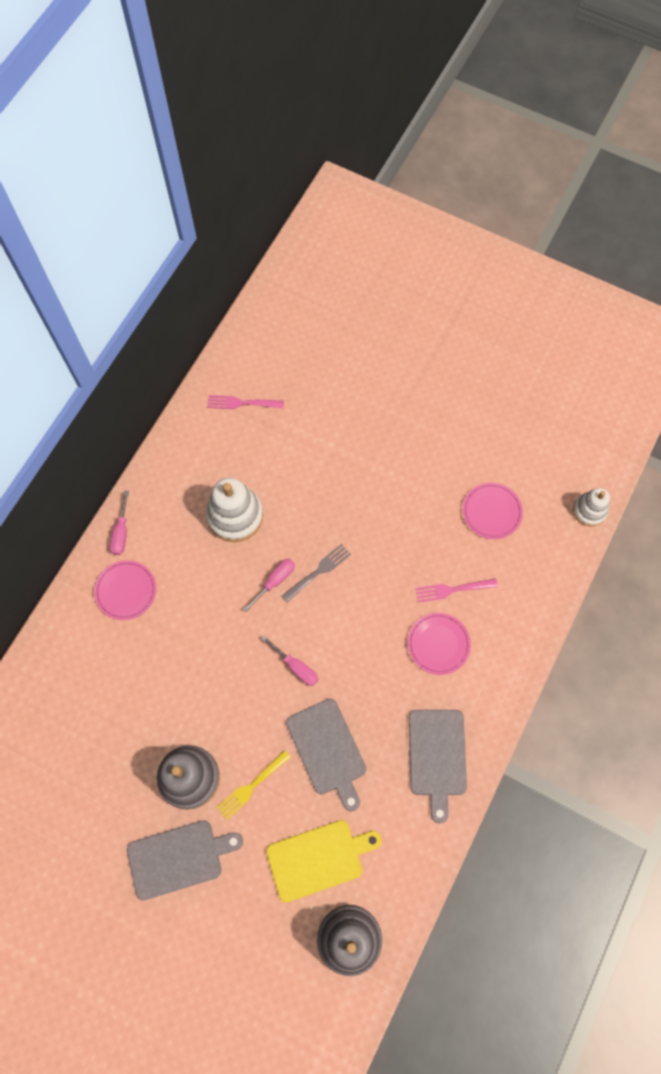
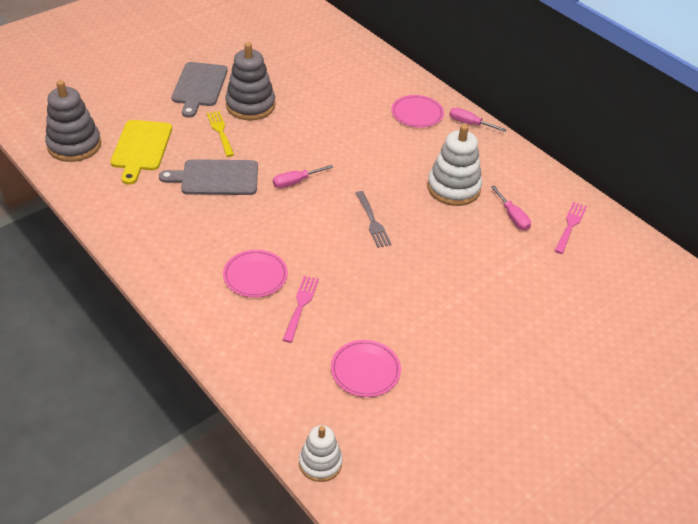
camera: 110 degrees right, 25 degrees down
(275, 581) = (379, 193): pink screwdriver -> pink screwdriver (512, 217)
(437, 756) = (160, 238): grey cutting board -> none

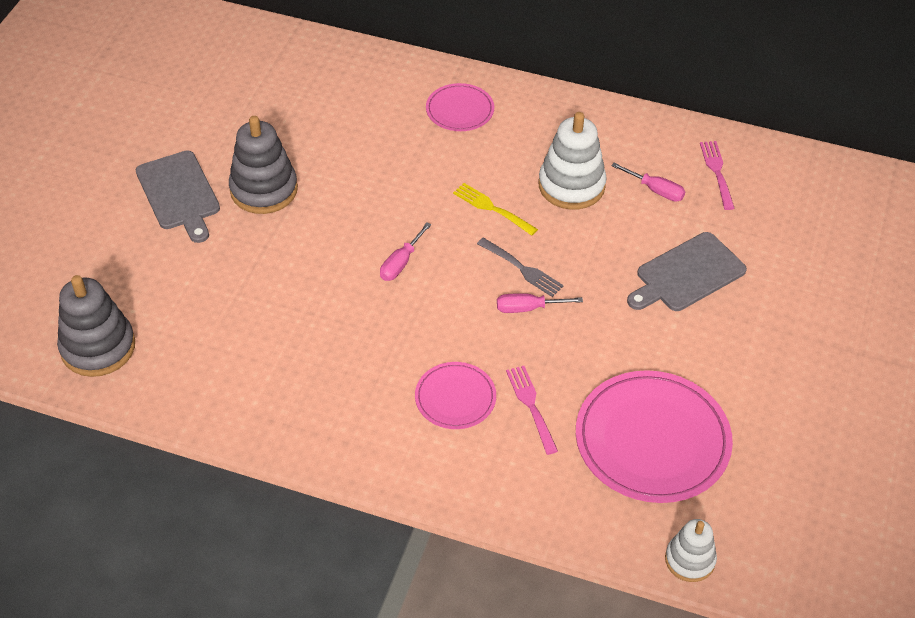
camera: 30 degrees left, 5 degrees up
(141, 148) = (184, 309): yellow cutting board -> none
(216, 178) = (307, 303): grey cutting board -> grey cutting board (687, 274)
(221, 132) = (260, 242): yellow fork -> yellow fork (493, 208)
(365, 370) = (652, 440): pink plate -> pink plate, size x1.87
(469, 123) = (525, 96): pink screwdriver -> pink screwdriver (528, 308)

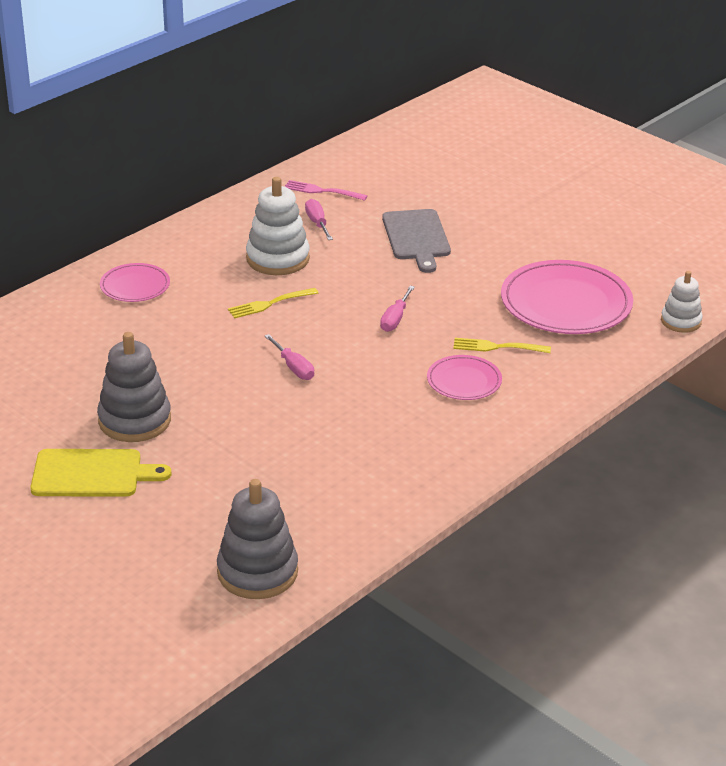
camera: 65 degrees left, 15 degrees down
(179, 193) = (92, 474): grey cutting board -> yellow cutting board
(521, 268) = (350, 309): grey fork -> none
(531, 406) = (498, 347): pink fork -> yellow fork
(655, 190) = (317, 223): pink screwdriver -> pink screwdriver turned 75 degrees counterclockwise

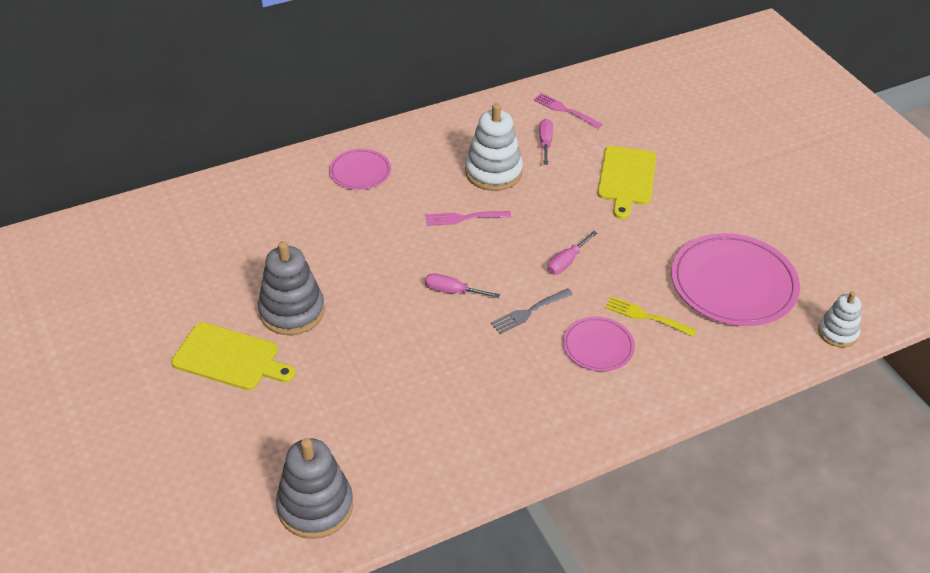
camera: 20 degrees right, 10 degrees up
(270, 303) = (464, 218): yellow fork -> pink fork
(293, 367) = (452, 291): pink screwdriver -> pink screwdriver turned 120 degrees clockwise
(381, 367) = (529, 312): none -> grey fork
(416, 237) = (626, 178): grey cutting board -> yellow cutting board

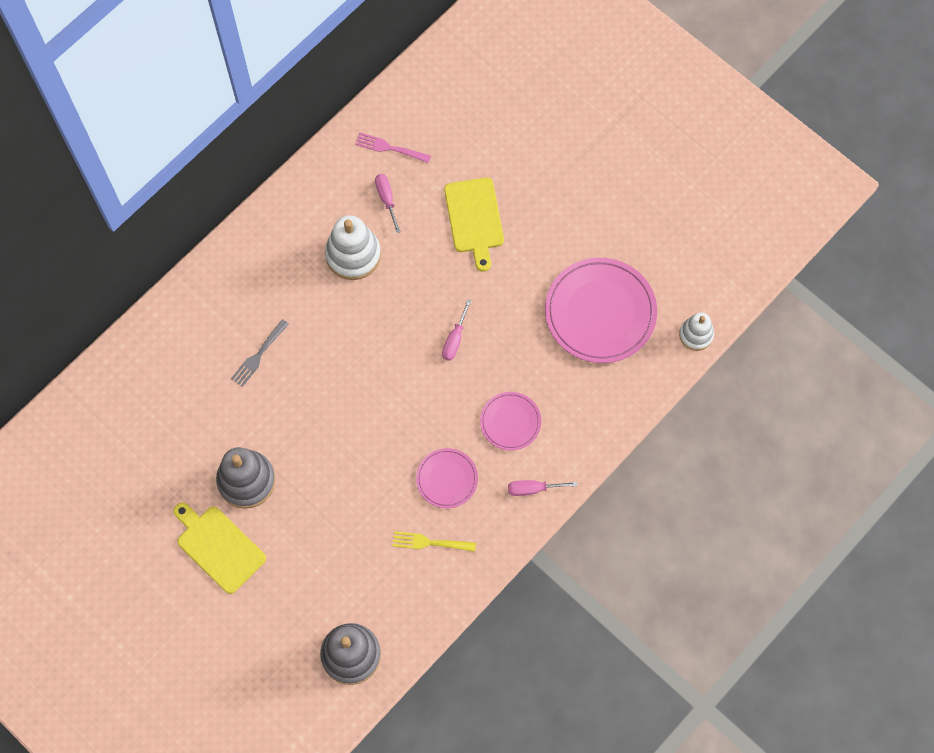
camera: 20 degrees left, 25 degrees up
(230, 358) = (218, 547): yellow cutting board -> yellow cutting board turned 135 degrees counterclockwise
(360, 172) = (232, 299): pink plate -> pink plate (447, 479)
(452, 291) = (371, 408): pink screwdriver -> pink screwdriver (533, 489)
(464, 218) = (349, 321): pink fork -> none
(529, 312) = (443, 406): grey fork -> grey fork (259, 354)
(647, 316) = (540, 375): yellow fork -> yellow fork (430, 542)

